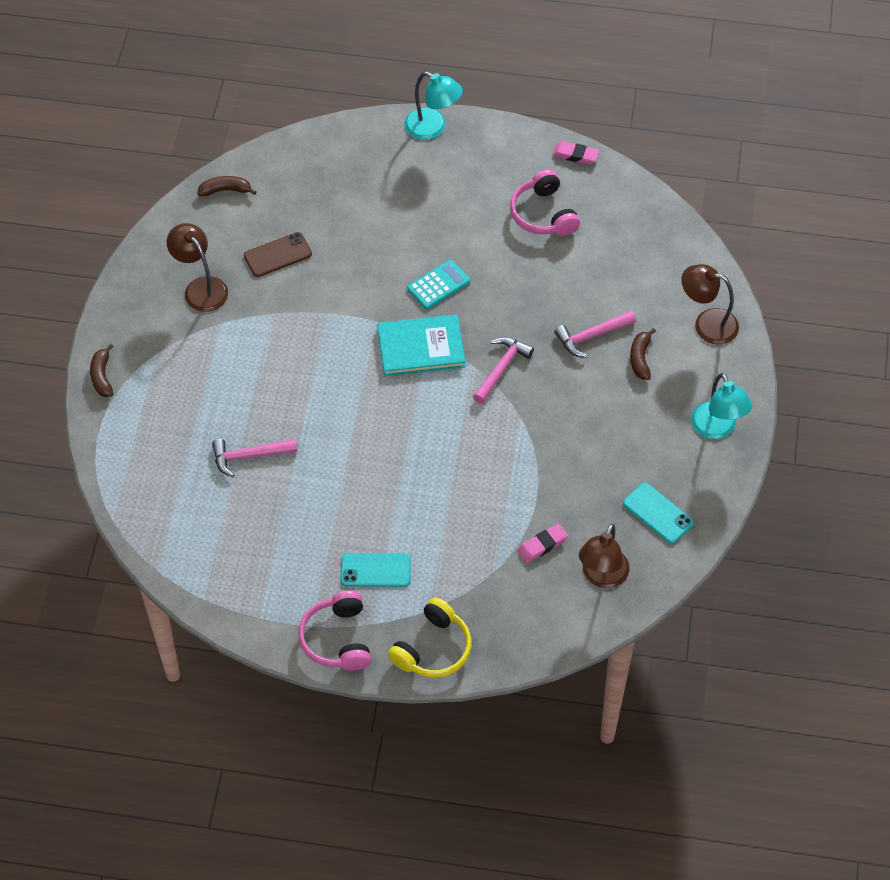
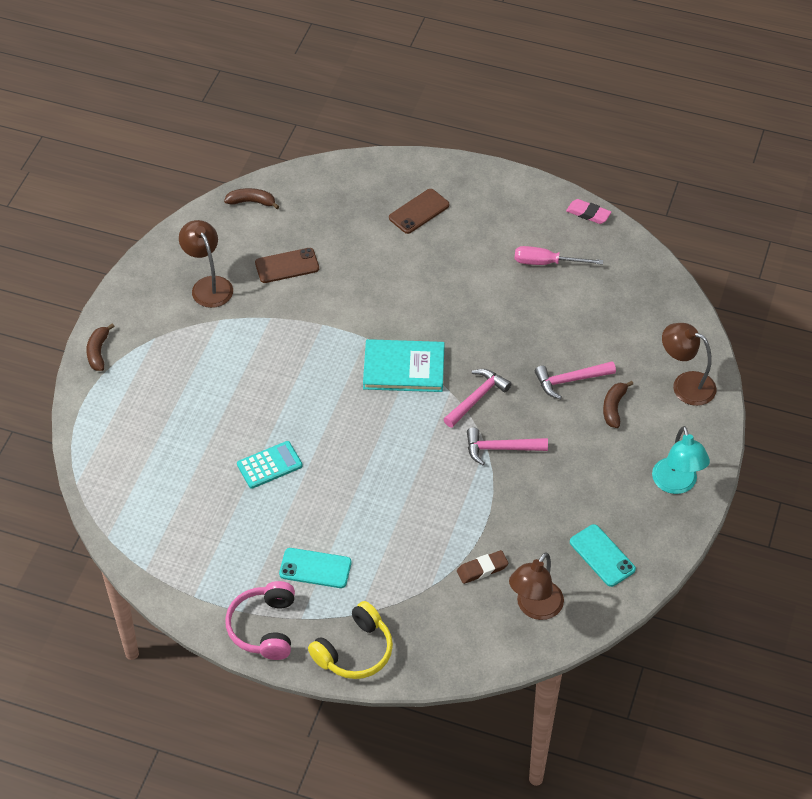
camera: 10 degrees right, 5 degrees down
(249, 456) = (218, 444): pink hammer -> pink hammer (500, 449)
(402, 177) = (419, 211): none -> brown phone
(432, 128) = (457, 172): turquoise lamp -> none
(438, 285) = (433, 313): turquoise calculator -> turquoise calculator (269, 465)
(542, 545) = (482, 569): pink eraser -> brown eraser
(543, 214) = (546, 263): pink headphones -> pink screwdriver

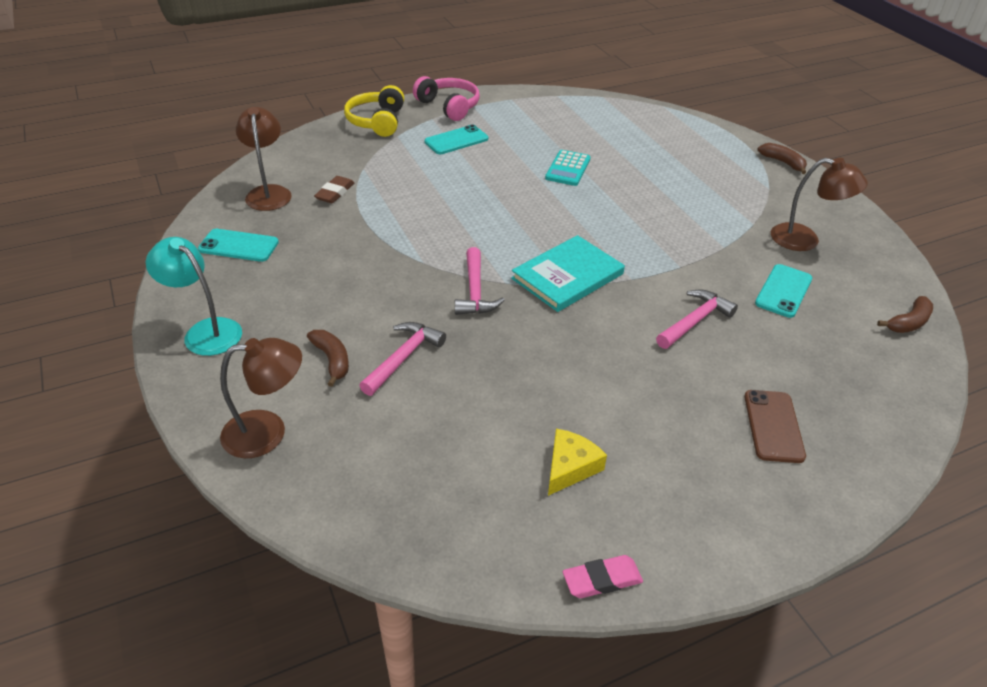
camera: 135 degrees right, 10 degrees down
(287, 266) = (783, 291): brown phone -> turquoise phone
(500, 449) = (408, 268): pink hammer -> pink hammer (695, 321)
(546, 263) = (570, 467): pink screwdriver -> yellow cheese

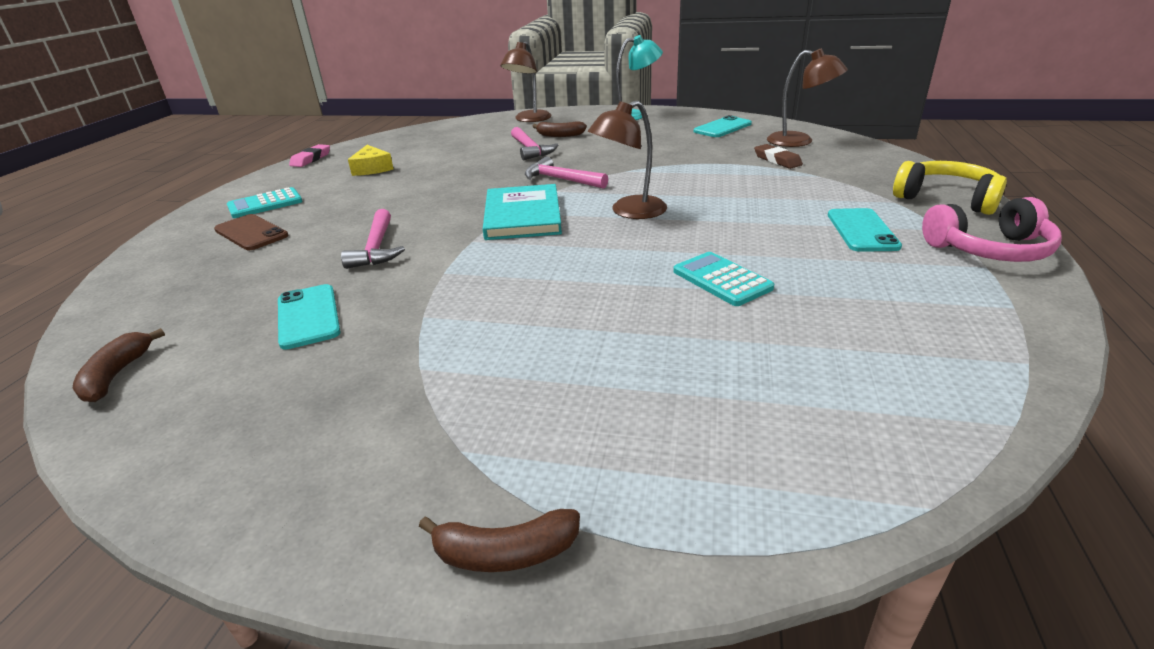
camera: 130 degrees right, 10 degrees down
(732, 480) = (265, 204): none -> turquoise calculator
(805, 240) = (324, 396): brown lamp -> brown lamp (629, 212)

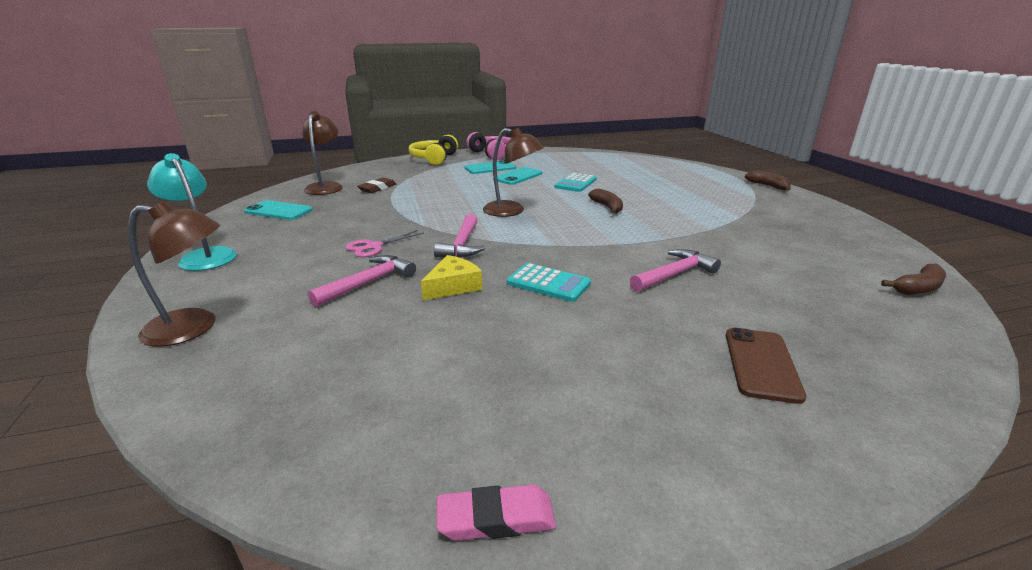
camera: 120 degrees left, 5 degrees down
(265, 204) = (705, 414): turquoise calculator -> turquoise calculator (548, 283)
(308, 316) = (771, 259): turquoise phone -> turquoise phone (518, 176)
(372, 168) = (500, 383): yellow cheese -> yellow cheese (453, 286)
(522, 216) = (553, 240): turquoise book -> none
(560, 135) = (300, 280): brown banana -> brown banana (607, 207)
(595, 153) = (373, 247): none -> pink scissors

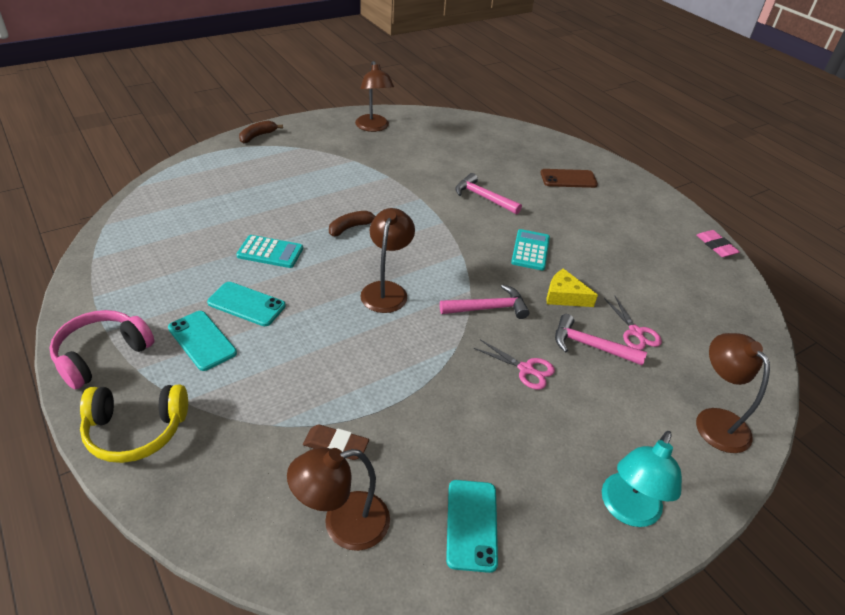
camera: 110 degrees left, 15 degrees up
(359, 317) = (635, 332): none -> pink scissors
(837, 233) = (373, 127): none -> brown lamp
(918, 288) = (453, 121): brown banana -> none

